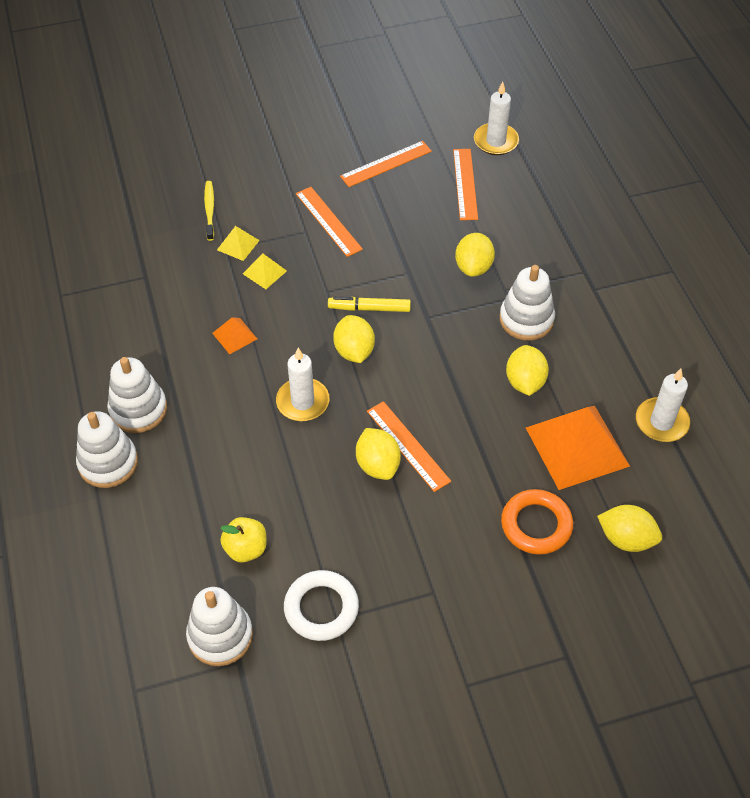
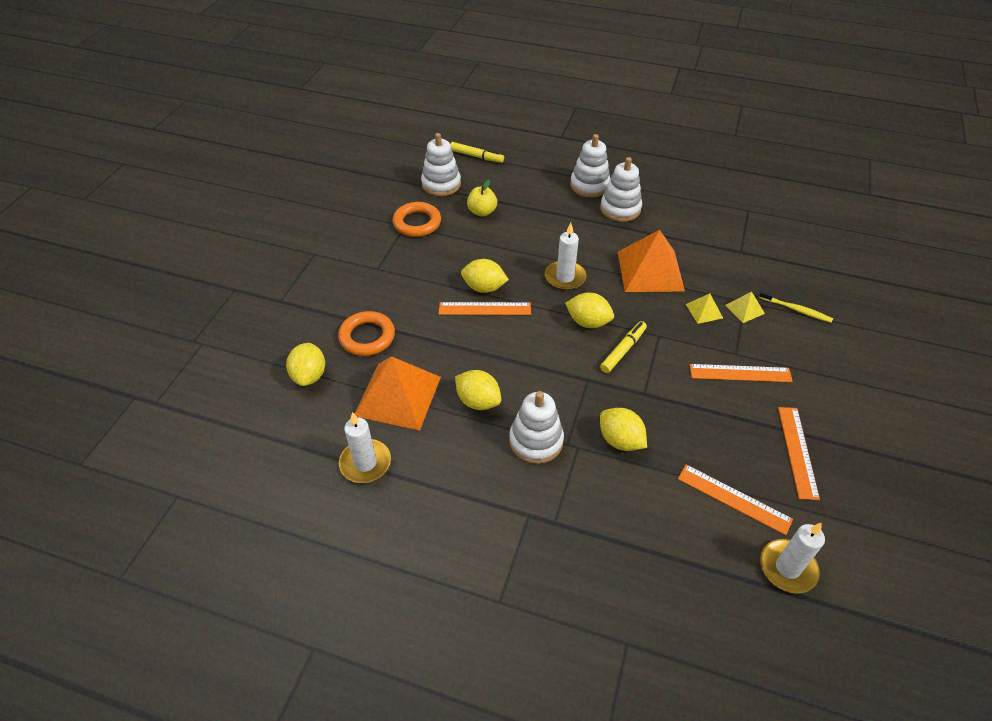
camera: 125 degrees right, 5 degrees down
(123, 634) = (476, 156): none -> yellow marker
(234, 336) = (650, 271): orange pyramid -> orange pyramid, size x2.21
(321, 608) = (417, 223): white ring -> orange ring
(626, 539) = (309, 375): yellow lemon -> yellow lemon turned 60 degrees counterclockwise

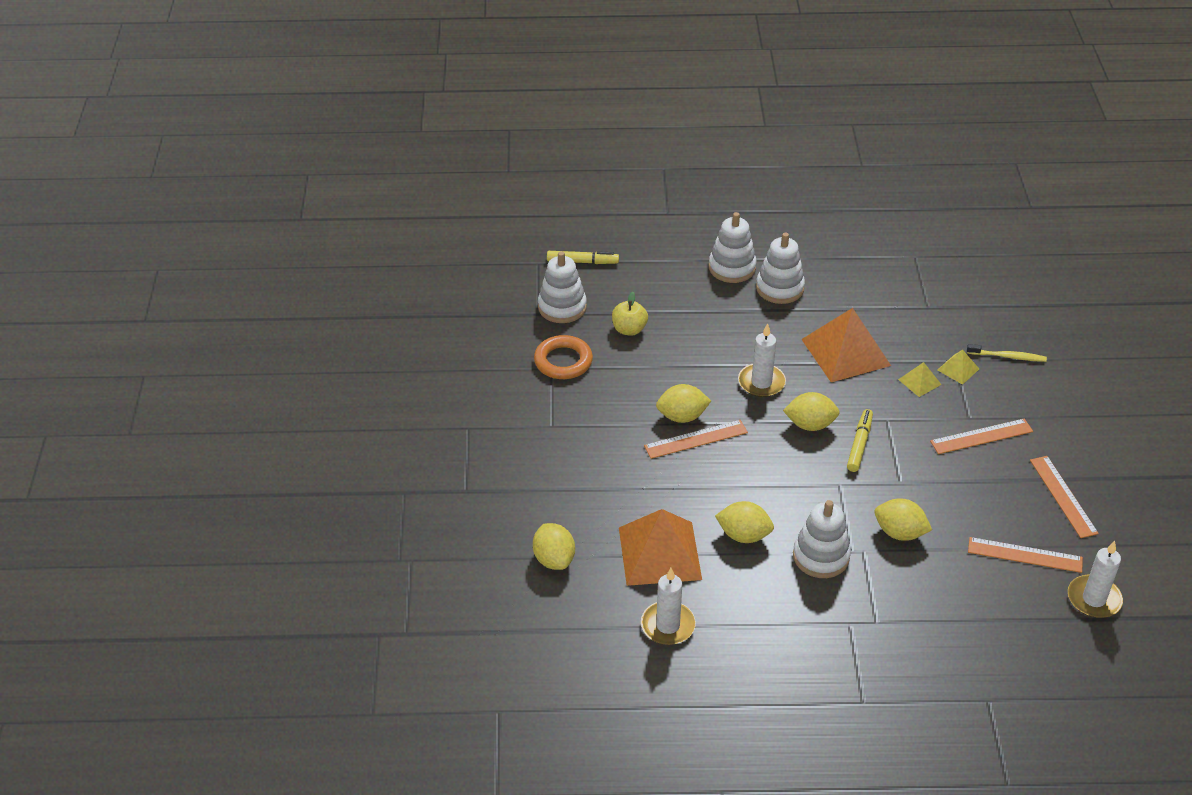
camera: 20 degrees left, 5 degrees down
(367, 337) = (589, 503): orange ring -> none

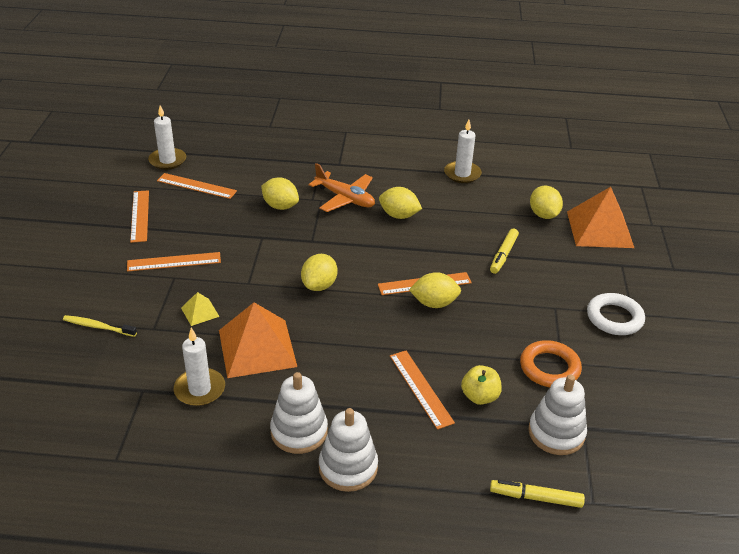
camera: 175 degrees left, 5 degrees down
(489, 420) = (614, 318): none -> white ring
(659, 553) = (464, 211): orange pyramid -> orange pyramid (600, 229)
(683, 331) = (421, 388): none -> orange ruler
(761, 382) = (352, 326): white candle -> white candle (200, 389)
(810, 425) = (319, 285): yellow lemon -> yellow lemon turned 75 degrees counterclockwise
(821, 556) = (345, 198): white stacking toy -> orange plane
(859, 444) = (282, 266): yellow marker -> yellow marker (503, 255)
(958, 369) = (155, 320): yellow pyramid -> none

